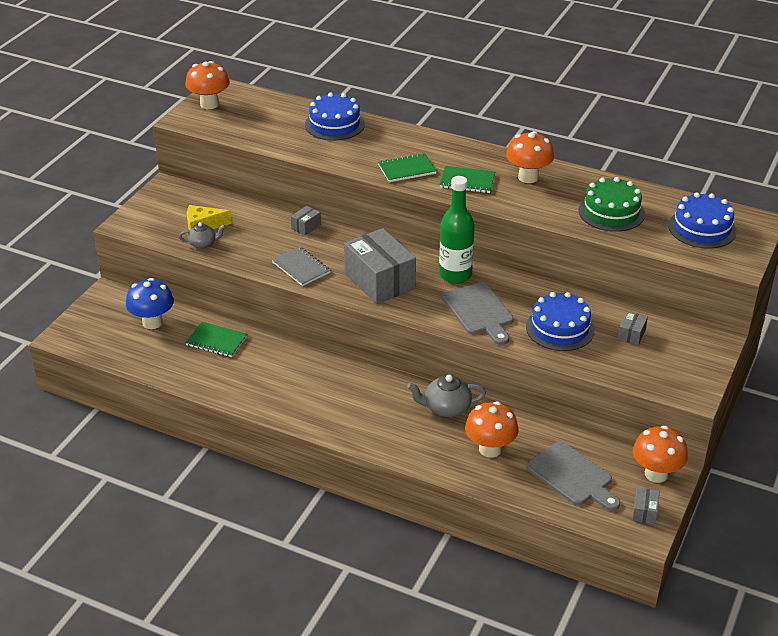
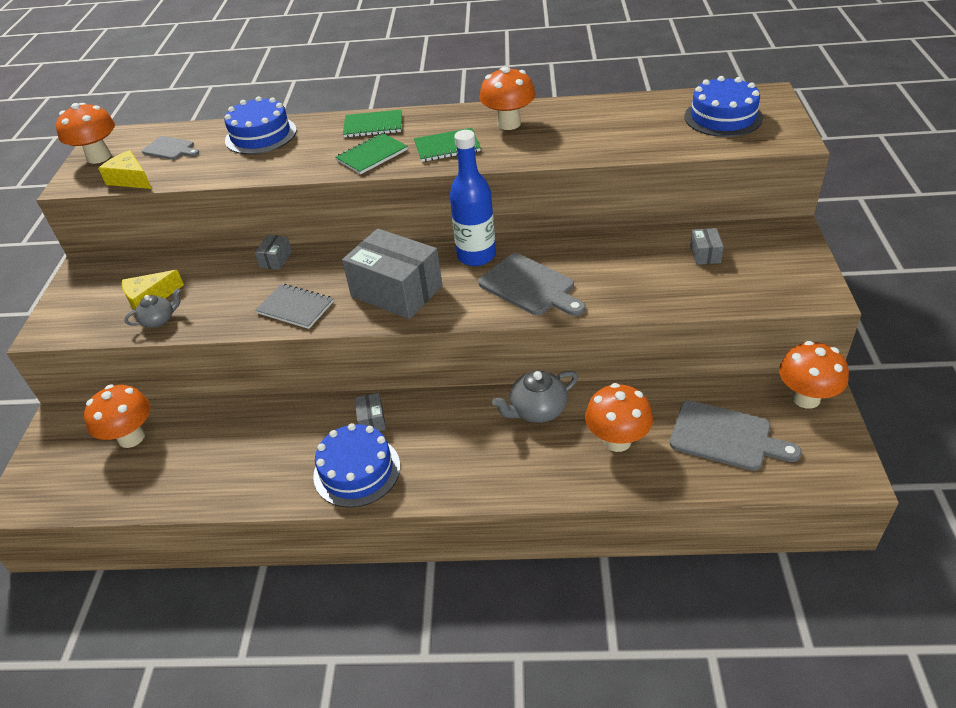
camera: 20 degrees left, 5 degrees up
(152, 322) = (131, 437): blue mushroom -> orange mushroom
(216, 341) = (224, 431): green notebook -> green notebook (373, 125)
(224, 131) = (130, 179): none -> yellow cheese
(263, 114) = (170, 149): none -> grey cutting board
(455, 275) = (476, 256): green bottle -> blue bottle
(560, 328) = (628, 274): blue cake -> blue cake (357, 471)
(611, 212) = (621, 130): green cake -> none
(644, 512) = (830, 448): grey box -> grey box (371, 420)

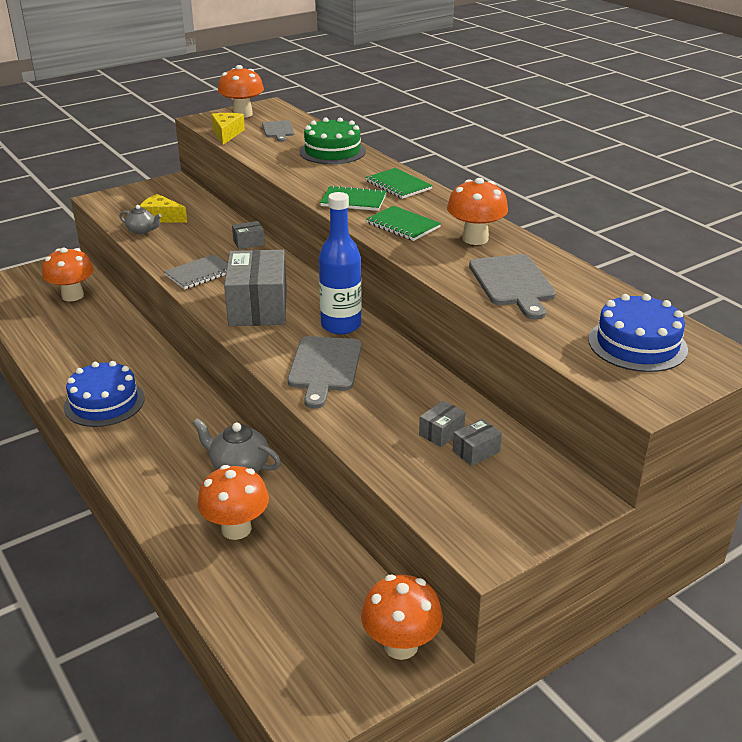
camera: 50 degrees right, 10 degrees down
(261, 135) = (332, 151): blue cake -> green cake
(295, 307) = (200, 273): grey notebook -> grey notebook turned 60 degrees clockwise
(371, 420) = (162, 386): grey box -> grey box (441, 432)
(725, 437) = (294, 601): grey cutting board -> grey cutting board (513, 283)

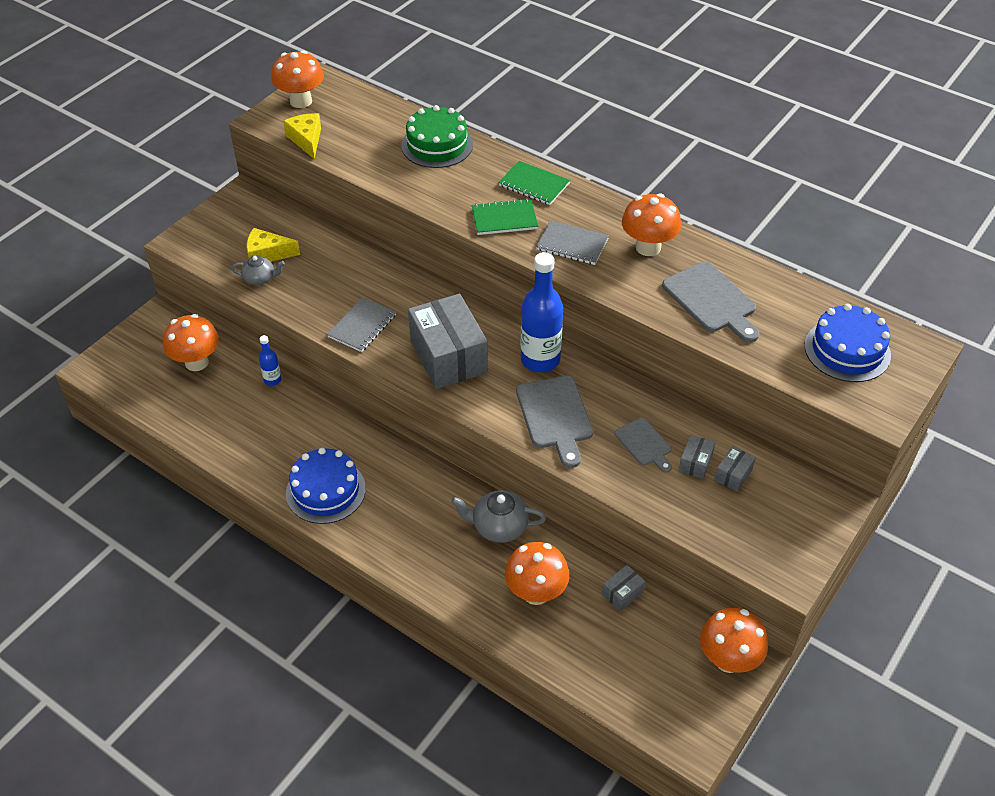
camera: 20 degrees left, 15 degrees up
(123, 319) = (272, 380): none -> blue bottle
(248, 243) = (384, 269): grey box -> grey box (622, 593)
(278, 130) = (358, 121): grey cutting board -> grey cutting board (644, 444)
(403, 225) = (572, 244): green notebook -> grey notebook

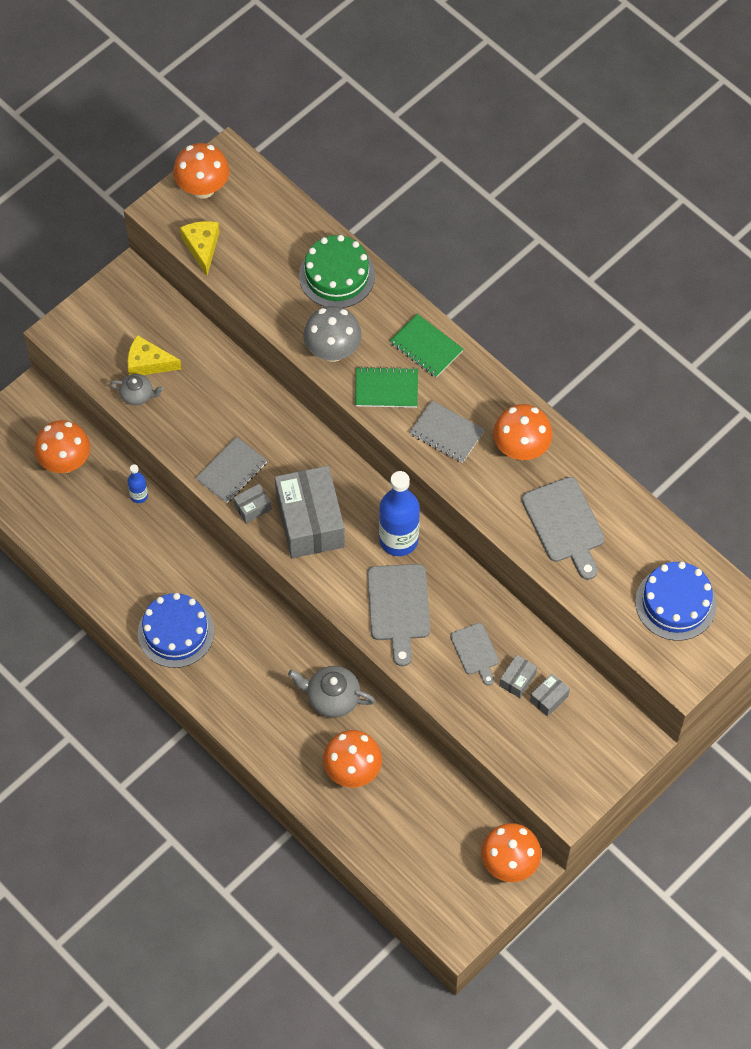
camera: 10 degrees right, 15 degrees up
(445, 197) = (332, 351): none -> grey mushroom
(622, 593) = (431, 784): grey box -> grey box (253, 507)

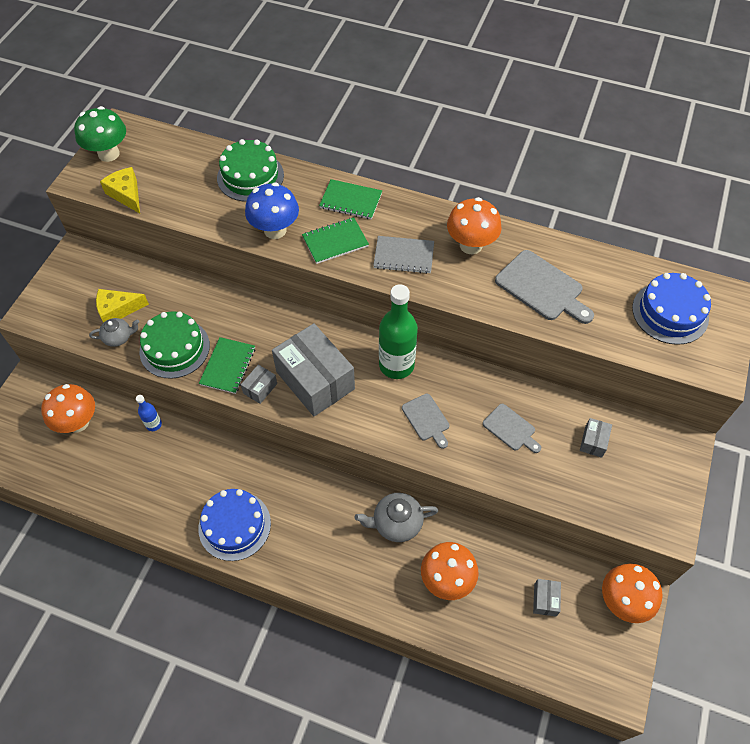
camera: 25 degrees left, 5 degrees down
(188, 429) = (174, 348): none -> green cake
(203, 188) = (109, 154): orange mushroom -> green mushroom
(232, 471) = (228, 366): grey notebook -> green notebook
(332, 351) = (275, 230): grey mushroom -> blue mushroom
(398, 540) = (396, 365): blue bottle -> green bottle
(399, 607) = (427, 419): grey cutting board -> grey cutting board, size x0.60
(517, 680) = (558, 437): grey box -> grey box (545, 600)

